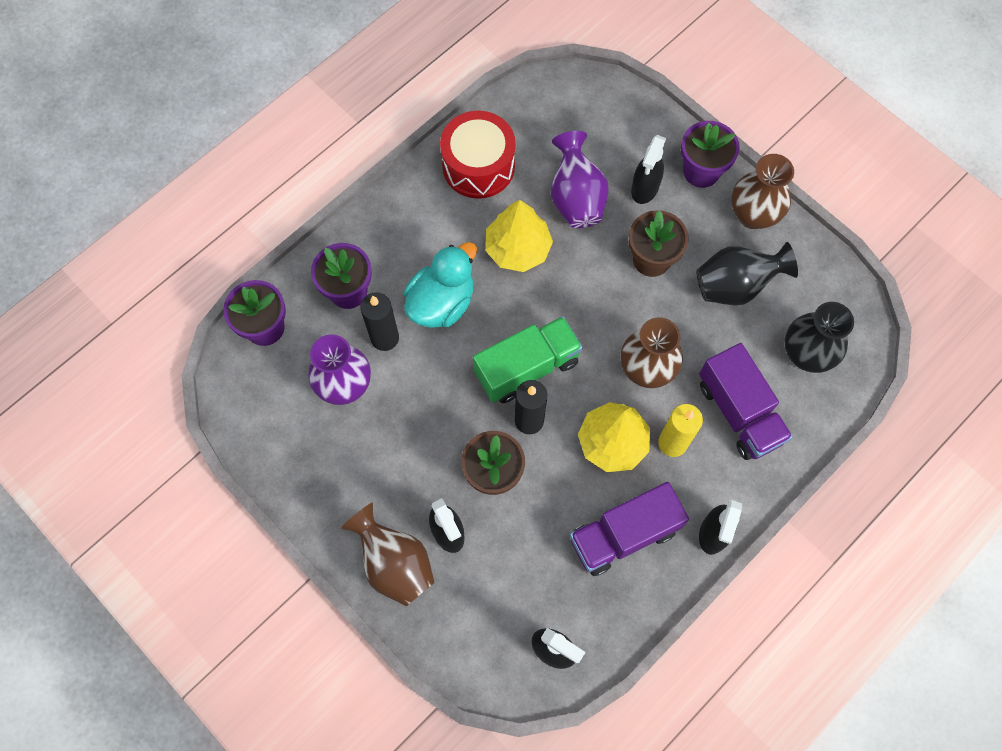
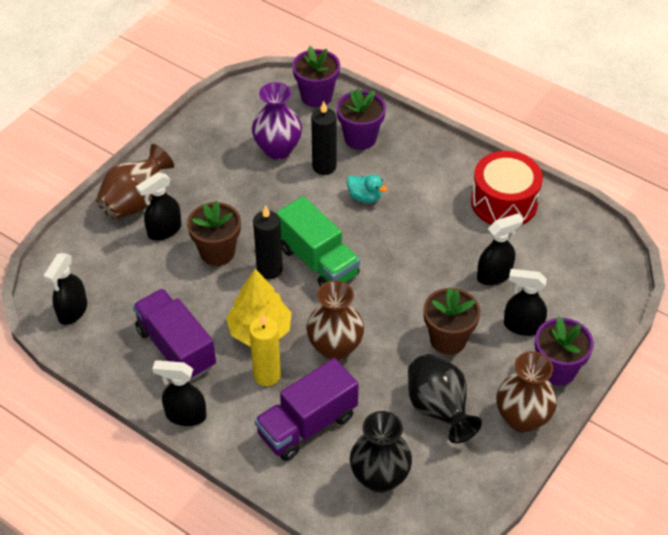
camera: 80 degrees right, 20 degrees down
(442, 302) = (365, 197): turquoise duck -> turquoise duck, size x0.53
(517, 248) = (430, 240): yellow tree -> none
(576, 198) = (494, 275): purple vase -> black spray bottle

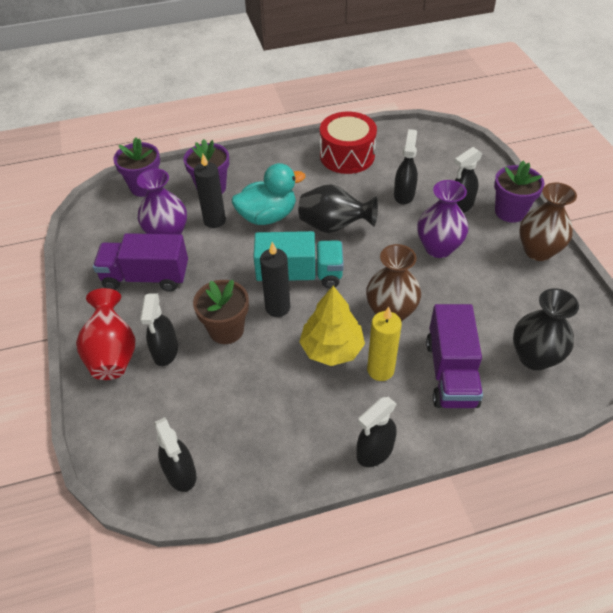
camera: 50 degrees left, 0 degrees up
(135, 202) = (113, 354): brown vase -> red vase
(176, 348) = (297, 416): purple truck -> purple truck (146, 277)
(318, 261) = (299, 275): green truck -> turquoise truck
(365, 197) = (267, 216): turquoise duck -> turquoise duck, size x1.88
(439, 410) = (497, 288): black vase -> black vase (334, 226)
(448, 339) = (438, 248): brown flower pot -> purple vase

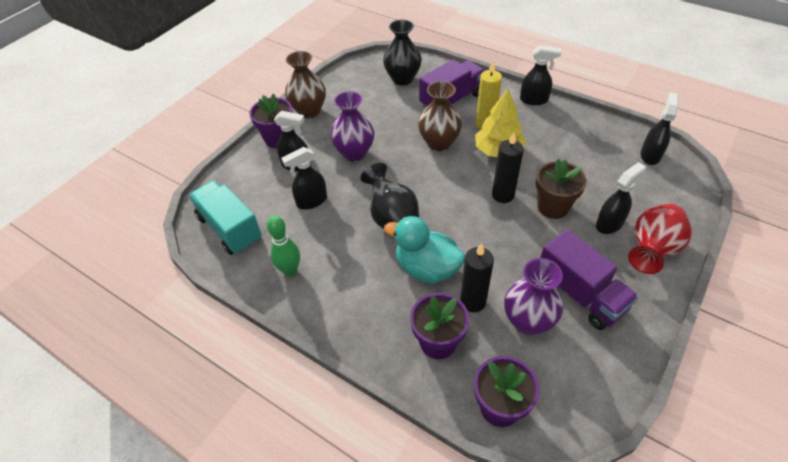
camera: 130 degrees left, 0 degrees up
(299, 275) = (462, 204): turquoise truck -> turquoise truck (230, 228)
(347, 156) = (290, 270): red drum -> green bowling pin

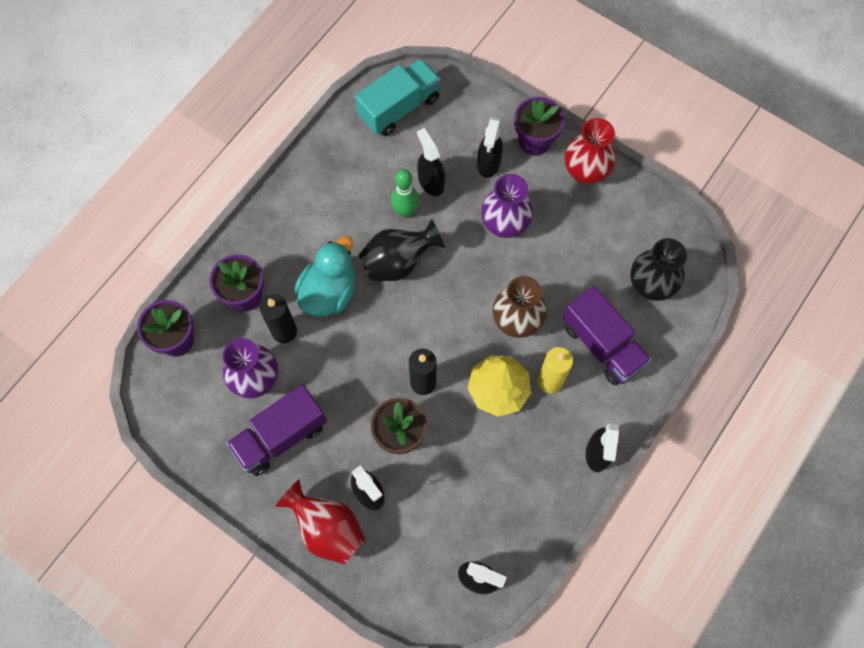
camera: 90 degrees right, 20 degrees up
(290, 270) = (340, 166): green bowling pin -> green bowling pin (405, 211)
(309, 111) = (585, 172): brown vase -> red vase

